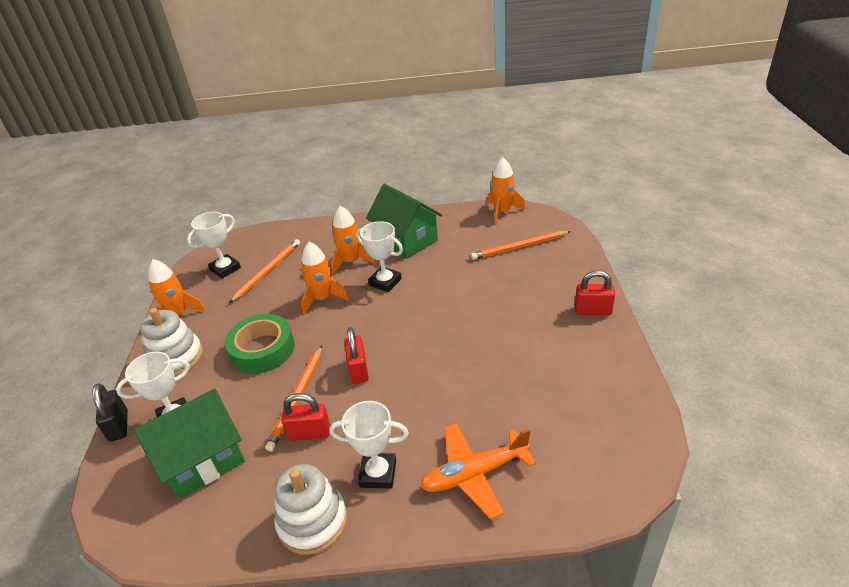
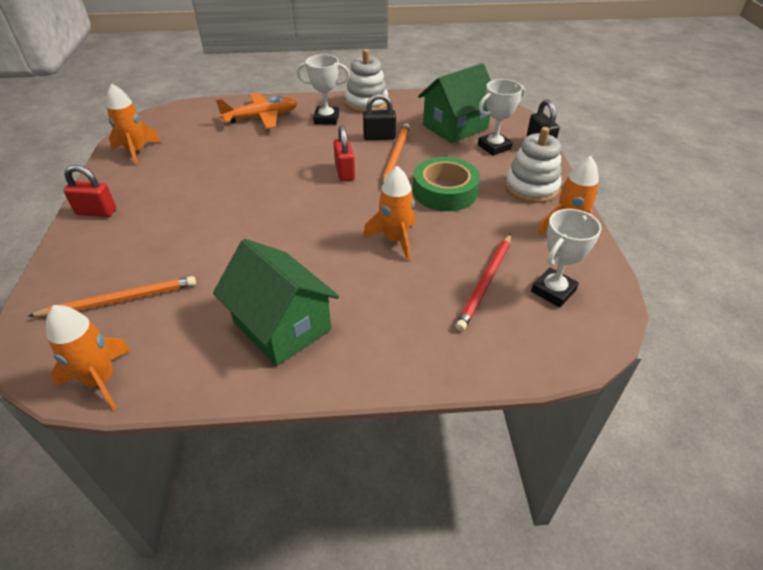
camera: 175 degrees right, 5 degrees up
(268, 271) = (485, 283): orange pencil -> red pencil
(309, 433) = (379, 137): red padlock -> black padlock
(351, 261) = (367, 291): orange rocket -> orange rocket (136, 151)
(385, 282) = (318, 257): white trophy -> none

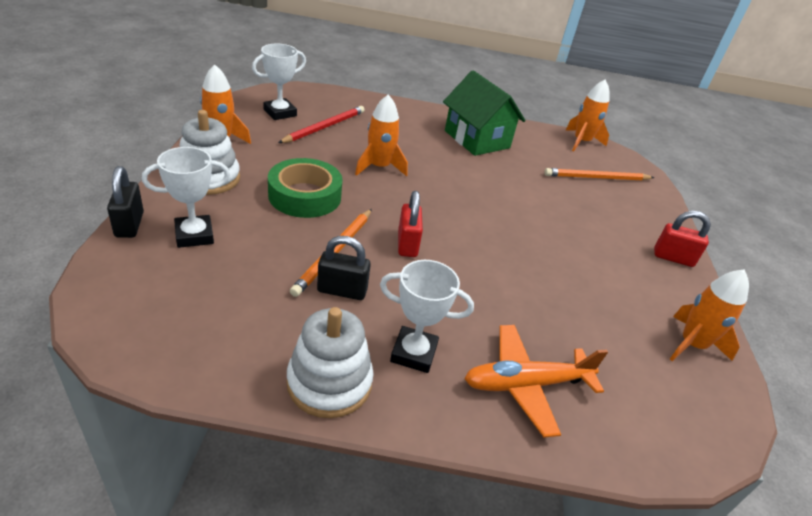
camera: 175 degrees left, 5 degrees down
(455, 127) = (215, 283): green house -> none

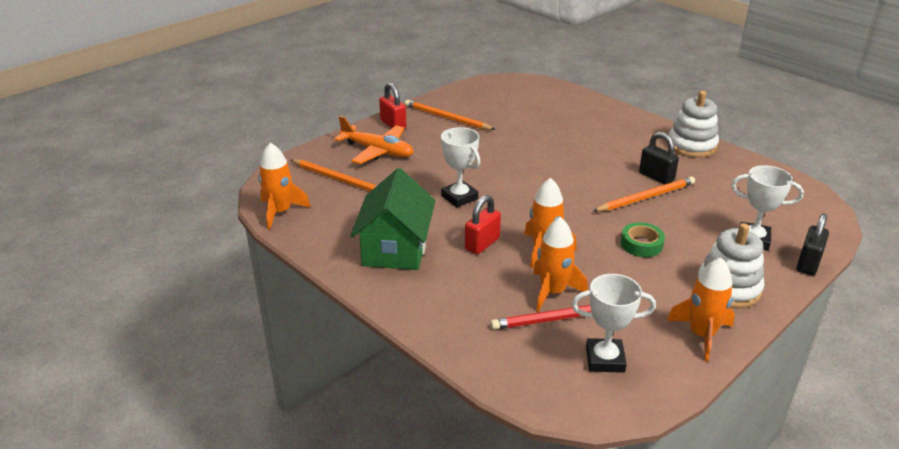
camera: 135 degrees left, 5 degrees down
(305, 196) = (641, 244): green tape -> green tape, size x0.59
(407, 244) = (583, 186): red padlock -> red padlock (482, 244)
(413, 353) = (634, 141): white trophy -> white trophy (459, 197)
(525, 384) = (584, 116): orange plane -> orange plane (377, 151)
(650, 293) = (446, 118): none -> orange pencil
(692, 345) = (465, 99): orange rocket -> orange rocket (553, 292)

